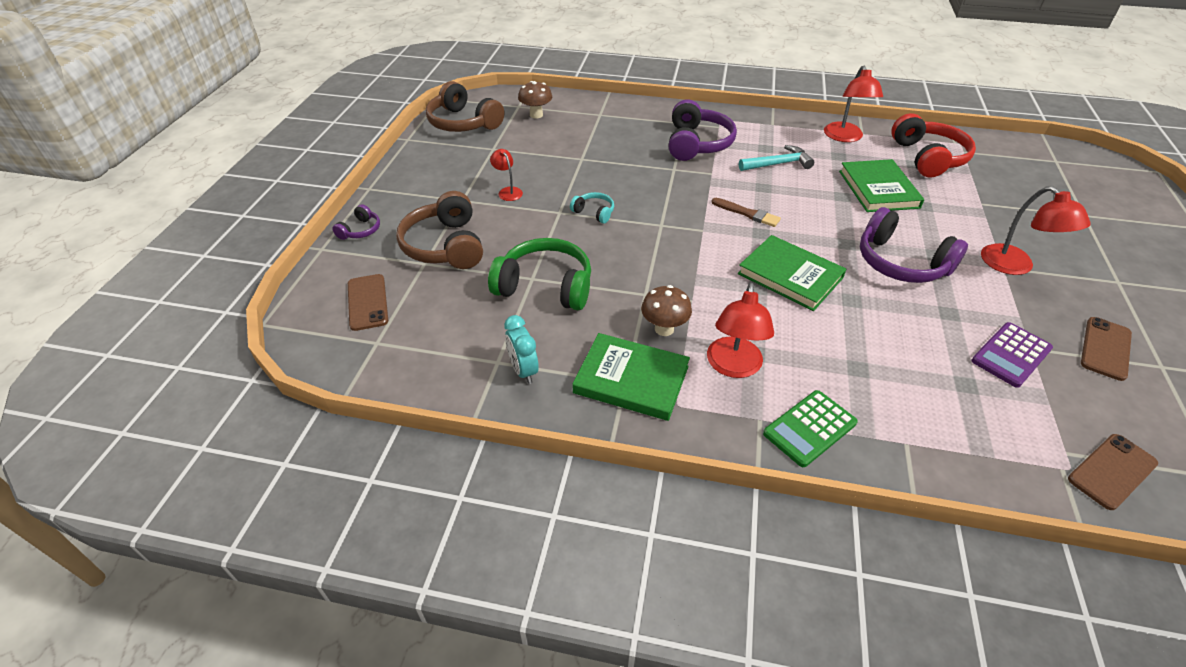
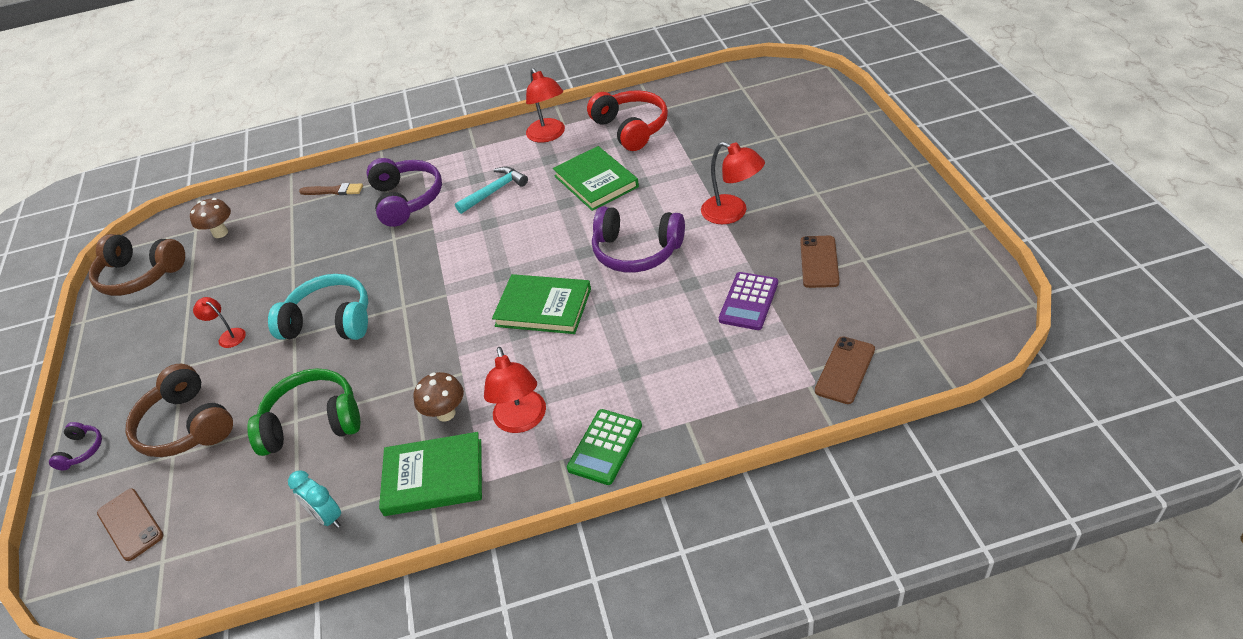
camera: 20 degrees left, 0 degrees up
(594, 212) = (330, 321): turquoise headphones -> turquoise headphones, size x2.07
(747, 213) = (482, 258): brown brush -> brown brush (334, 191)

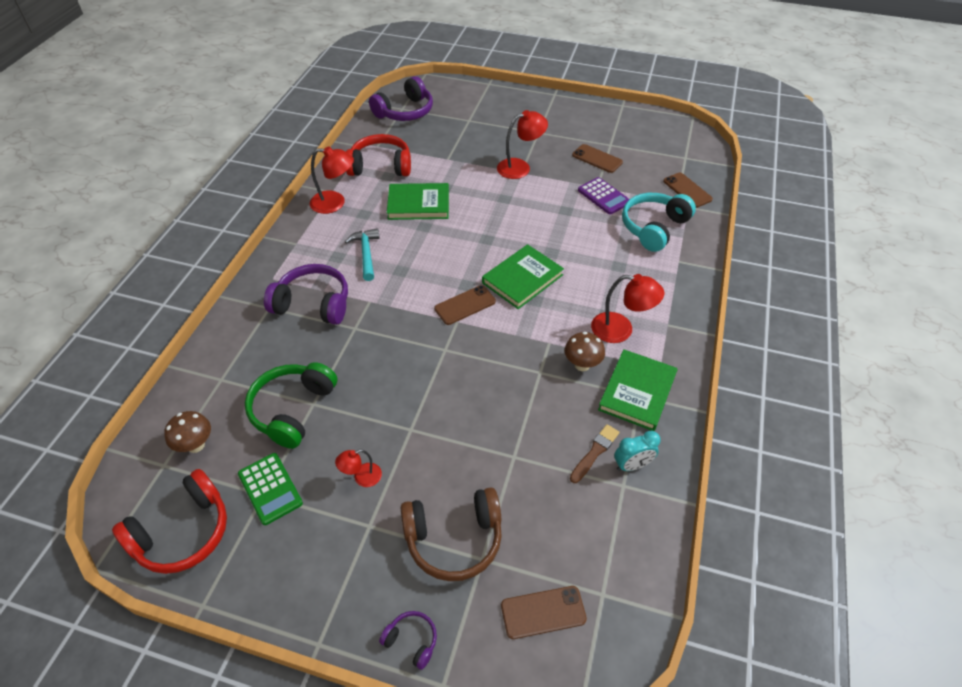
camera: 65 degrees left, 5 degrees up
(140, 275) = (183, 532): brown headphones -> red headphones
(313, 422) = (526, 446): green headphones -> green headphones (292, 409)
(330, 321) = (416, 399): turquoise headphones -> turquoise headphones (654, 228)
(334, 191) = (239, 344): brown brush -> brown brush (594, 452)
(472, 288) = (465, 305): none -> brown phone
(605, 447) = (672, 301): green calculator -> green calculator (270, 489)
(636, 251) = (512, 217): purple headphones -> purple headphones (405, 111)

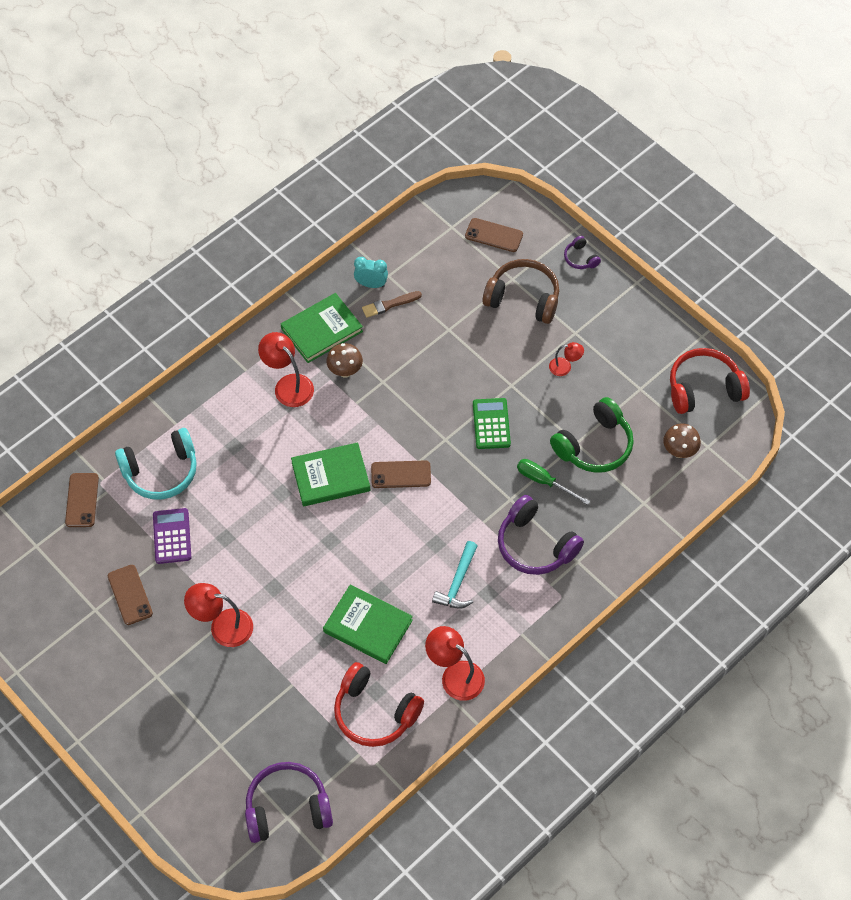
camera: 150 degrees left, 10 degrees up
(270, 489) = (634, 390): green calculator -> green calculator (491, 424)
(329, 355) = (544, 481): none -> green screwdriver

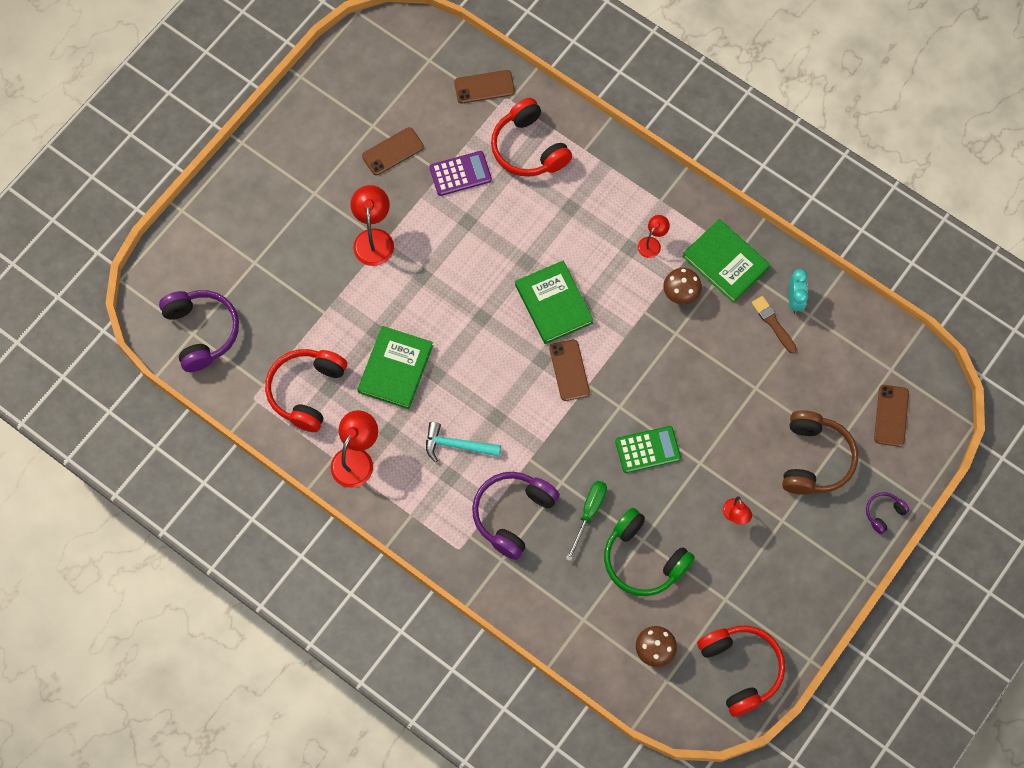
camera: 80 degrees right, 10 degrees up
(161, 471) = (528, 148): turquoise headphones -> red headphones
(288, 385) = (652, 243): red lamp -> red lamp, size x0.57

